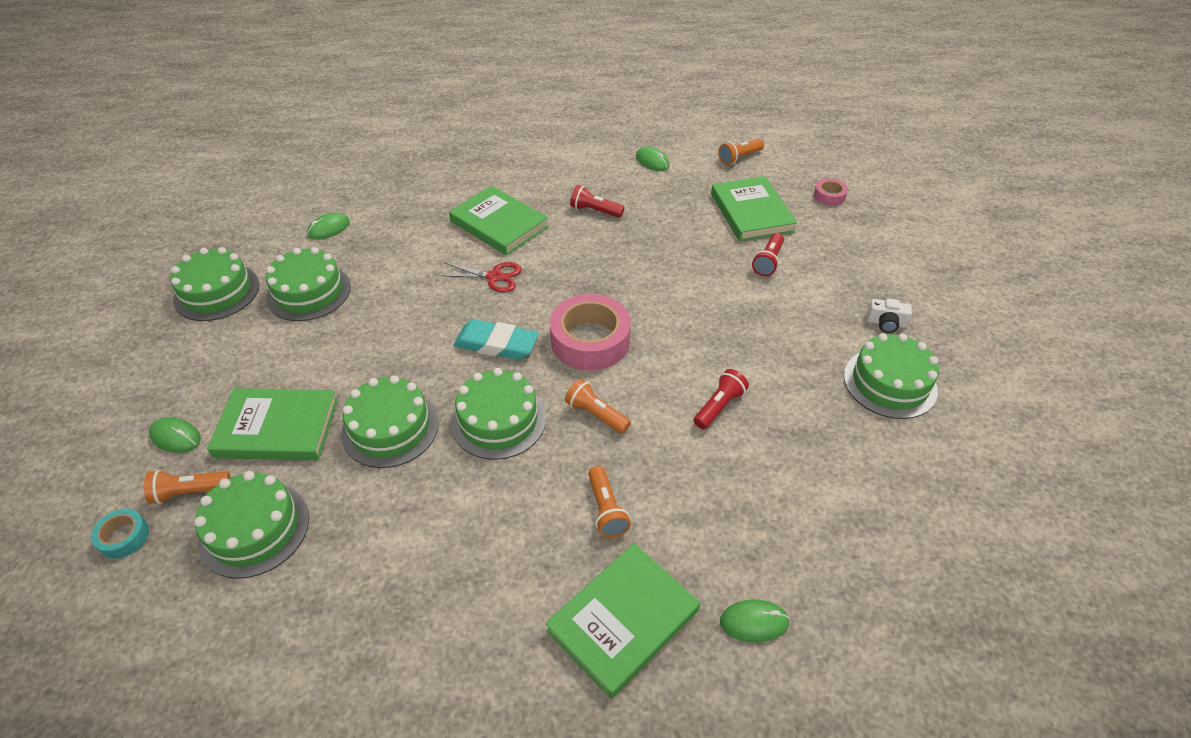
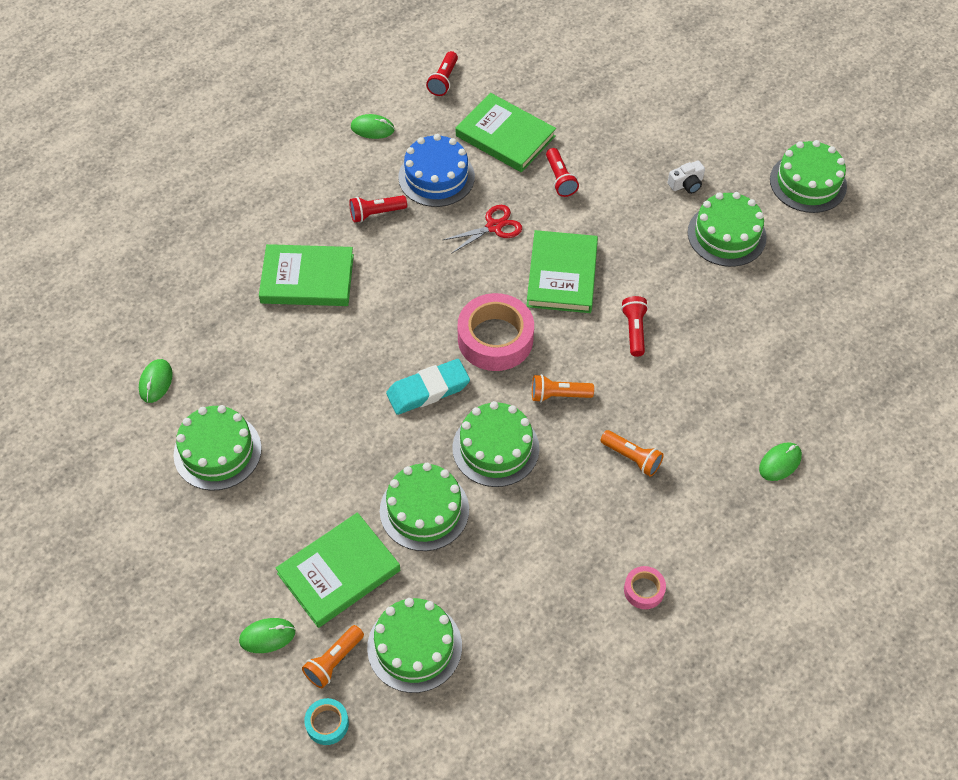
camera: 40 degrees left, 10 degrees up
(216, 292) = (132, 507): green cake -> green cake (808, 183)
(494, 277) = (360, 332): red scissors -> red scissors (494, 227)
(623, 621) = (708, 518): green book -> green book (562, 275)
(666, 211) = (436, 177): none -> blue cake
(739, 158) = (443, 80): orange flashlight -> red flashlight
(829, 196) = (551, 81): pink tape -> pink tape (644, 590)

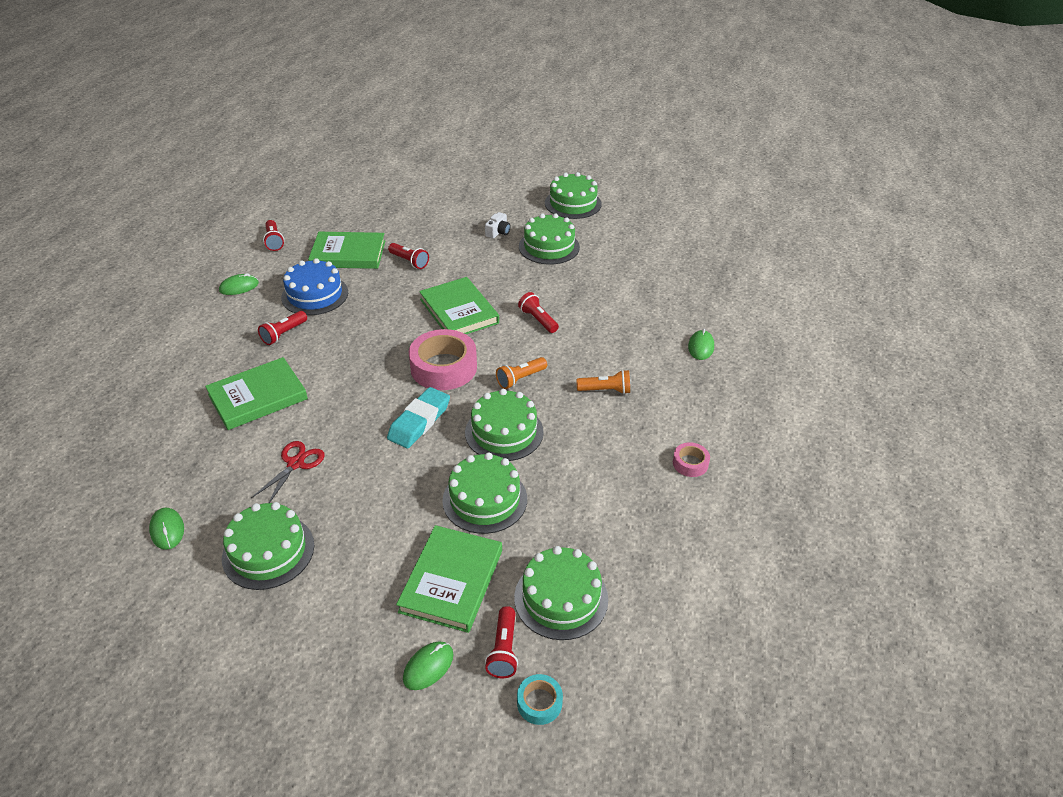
camera: 35 degrees left, 15 degrees down
(334, 661) = (503, 650): orange flashlight -> red flashlight
(494, 227) = (384, 305): red scissors -> red scissors (295, 464)

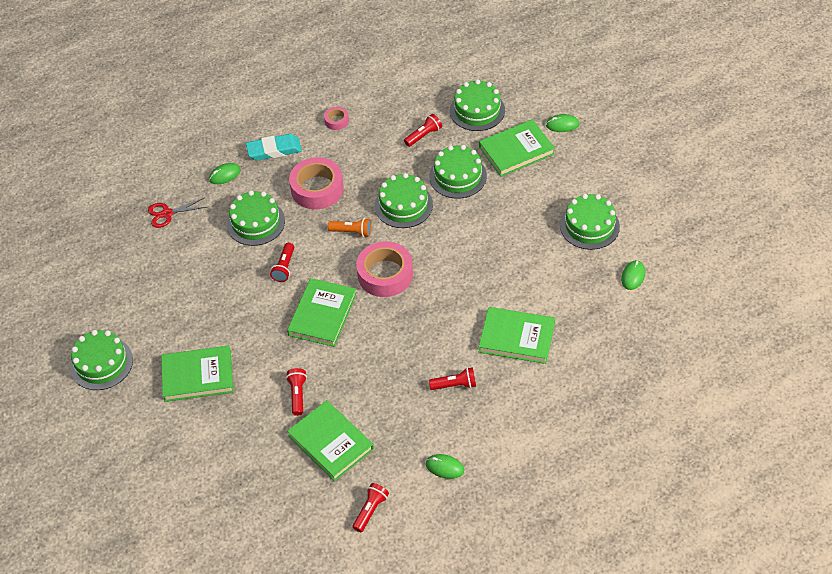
camera: 130 degrees left, 10 degrees up
(295, 464) = (534, 269): red scissors -> red scissors (167, 213)
(315, 295) = (399, 411): blue cake -> none
(419, 421) = (440, 246): turquoise eraser -> turquoise eraser (274, 150)
(498, 232) = (197, 376): white camera -> green book
(503, 650) = (524, 109): red flashlight -> red flashlight (423, 135)
(539, 702) = (531, 83): turquoise tape -> none
(549, 247) = (186, 329): green cake -> green cake (255, 222)
(605, 390) = (317, 189): orange flashlight -> pink tape

